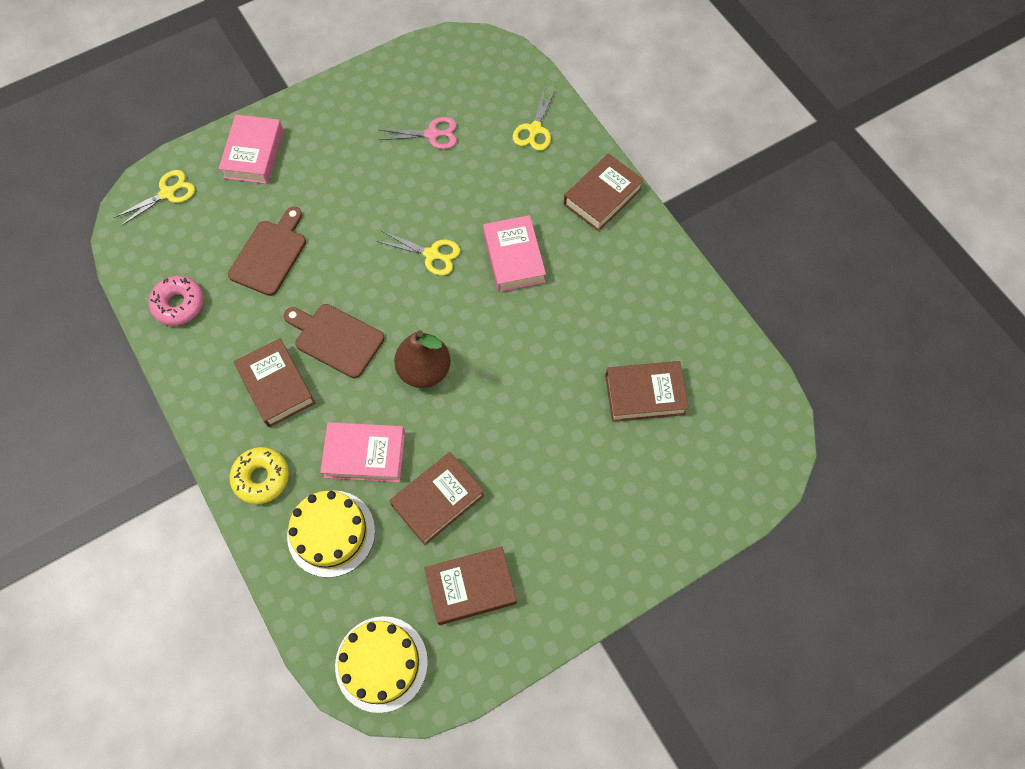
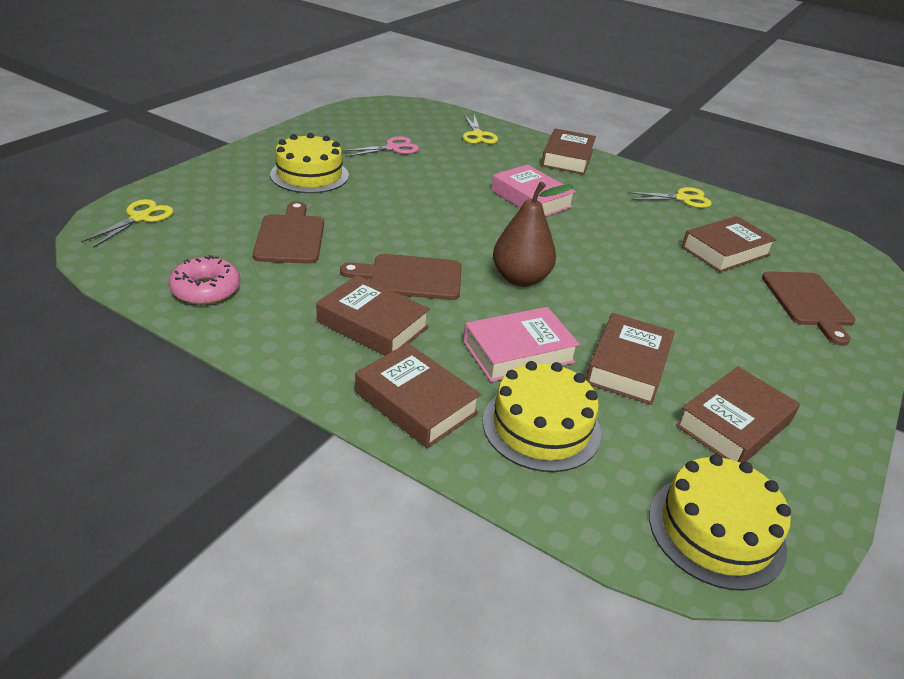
camera: 30 degrees left, 30 degrees down
(254, 154) = (224, 181): pink book -> none
(261, 478) = (416, 402): yellow donut -> brown book
(330, 163) = (309, 175): none -> yellow cake
(432, 254) = (456, 209): yellow scissors -> yellow scissors (683, 199)
(661, 488) = (808, 302): none -> brown cutting board

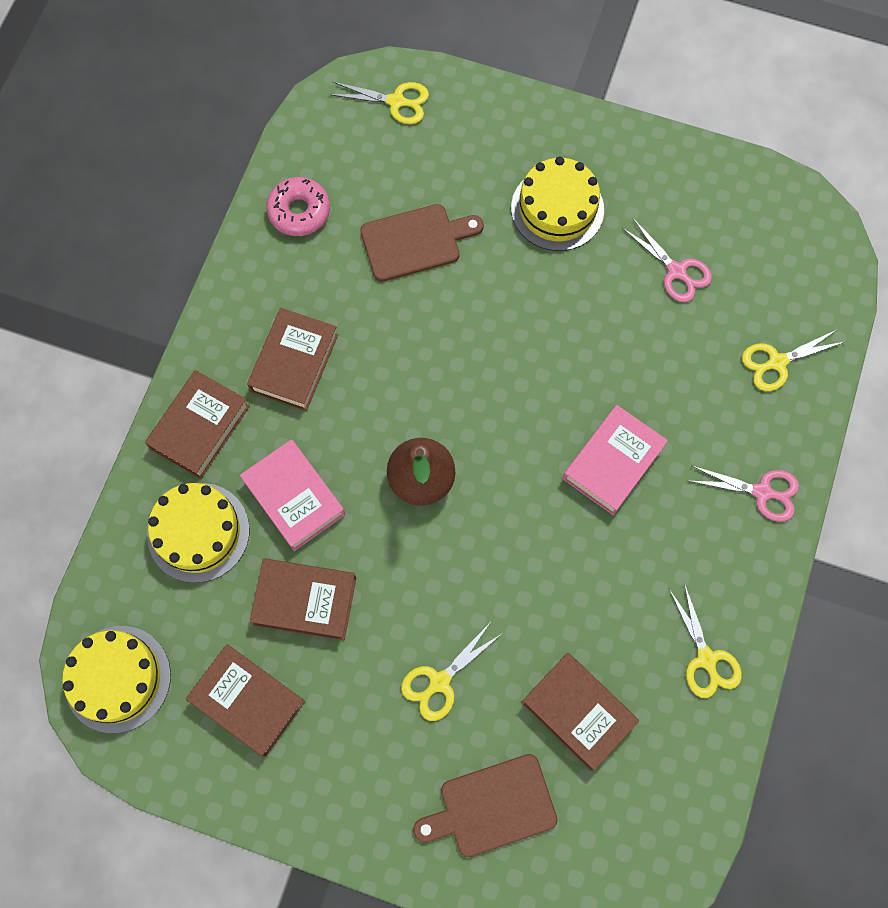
camera: 80 degrees right, 35 degrees up
(410, 277) = (383, 373): brown cutting board -> none
(567, 158) = (762, 492): brown book -> pink scissors
(706, 306) = (439, 682): none -> yellow scissors

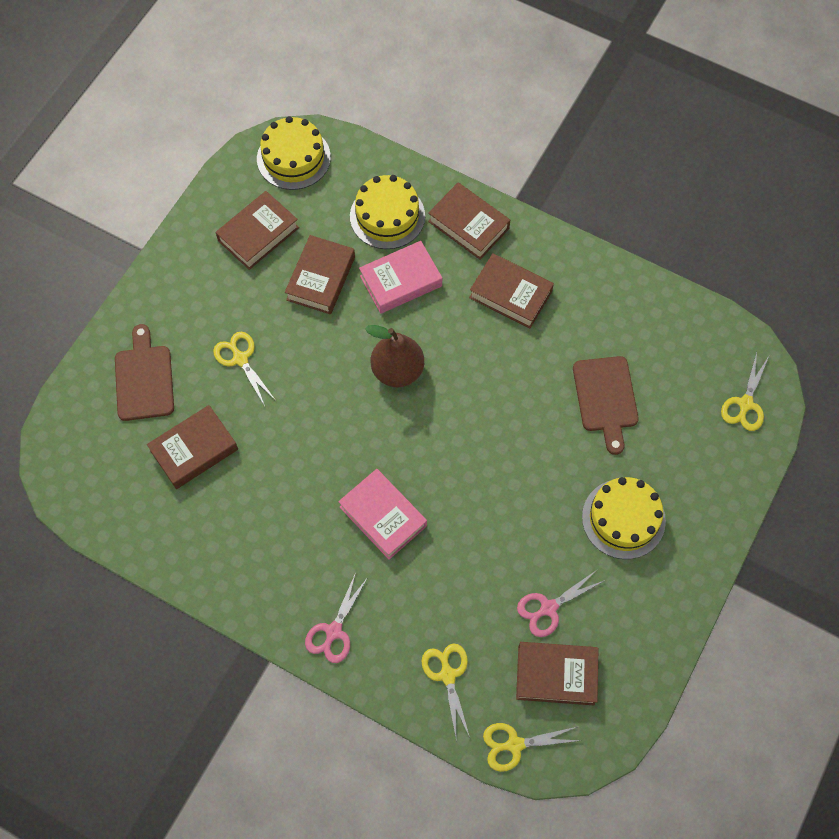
camera: 100 degrees right, 5 degrees down
(299, 211) = (645, 314): pink donut -> none
(706, 659) = (209, 553): yellow scissors -> yellow scissors (514, 745)
(746, 255) = (556, 675): none -> brown book

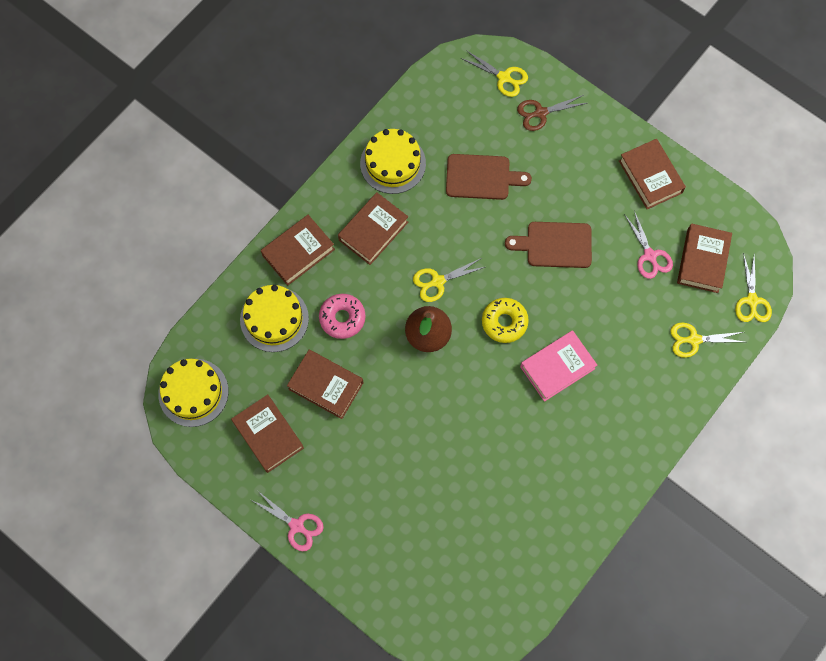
camera: 80 degrees left, 5 degrees up
(144, 379) = (396, 555): brown cutting board -> brown cutting board (555, 245)
(194, 450) = (473, 517): brown book -> brown book (650, 177)
(240, 358) = (392, 466): yellow scissors -> yellow scissors (437, 281)
(333, 631) = (649, 421): pink scissors -> pink scissors (297, 526)
(401, 281) = (342, 318): pink book -> pink donut
(428, 450) = (504, 322): none -> yellow donut
(623, 518) = (585, 186): yellow cake -> yellow cake (393, 163)
(709, 453) = (540, 113): none -> brown scissors

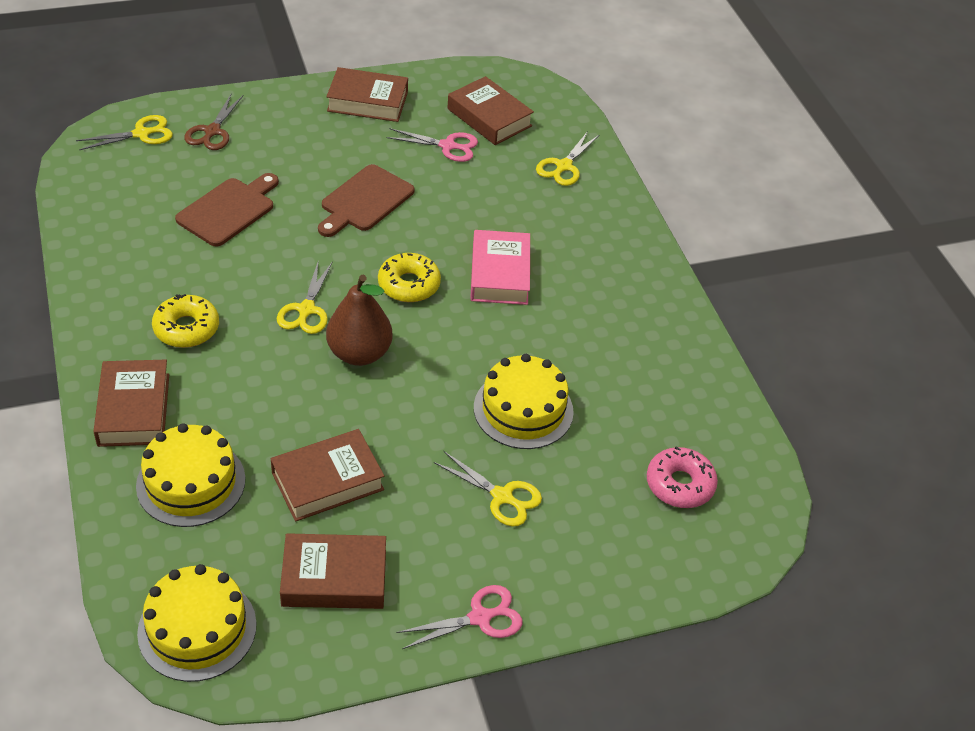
camera: 60 degrees left, 25 degrees down
(342, 318) = (260, 416): pink donut -> pink donut (680, 484)
(373, 231) = (186, 328): brown book -> yellow donut
(393, 163) = (127, 267): yellow cake -> yellow cake (523, 409)
(752, 301) = (561, 111): yellow scissors -> yellow scissors (502, 497)

